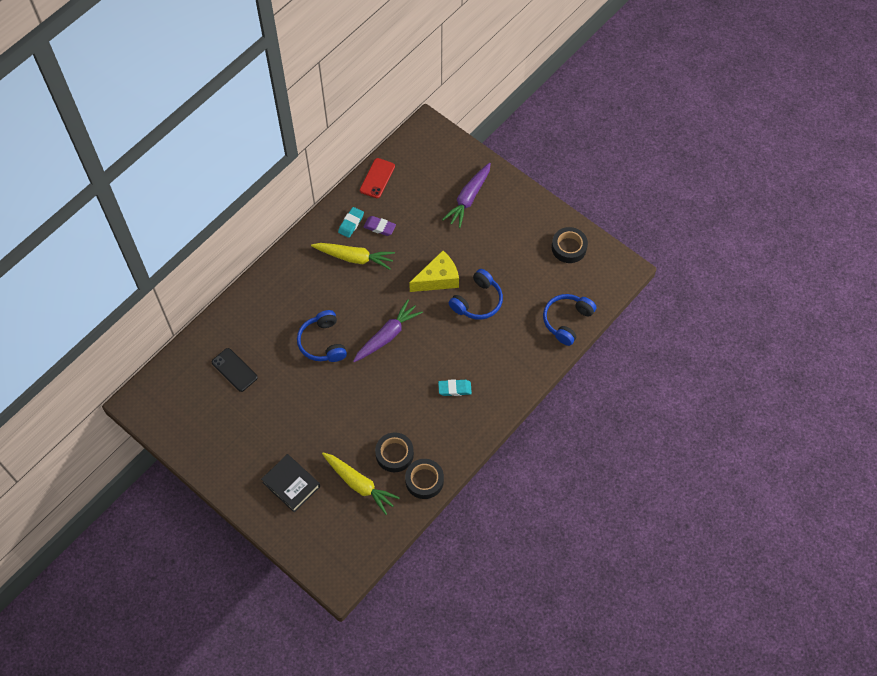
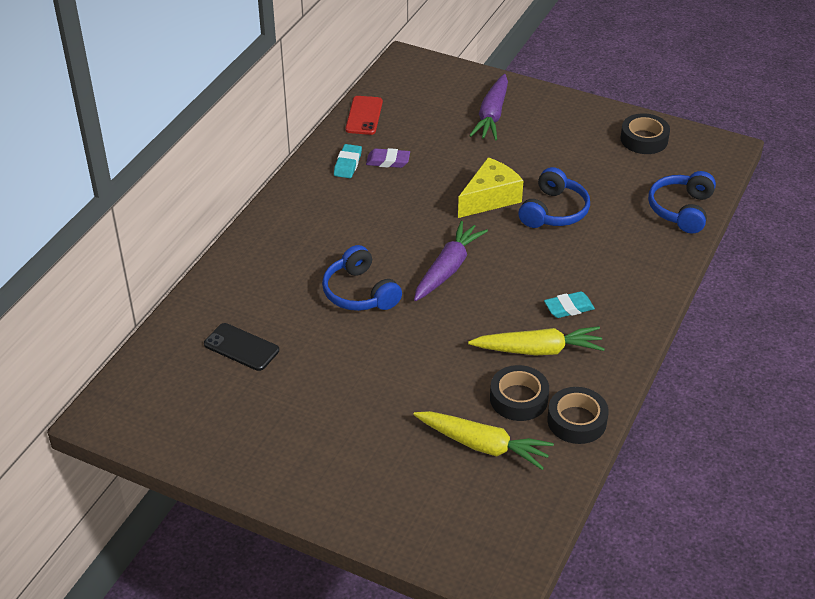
camera: 15 degrees left, 20 degrees down
(291, 484) = (379, 467): black book -> none
(354, 258) = (367, 197): yellow carrot -> yellow carrot (538, 350)

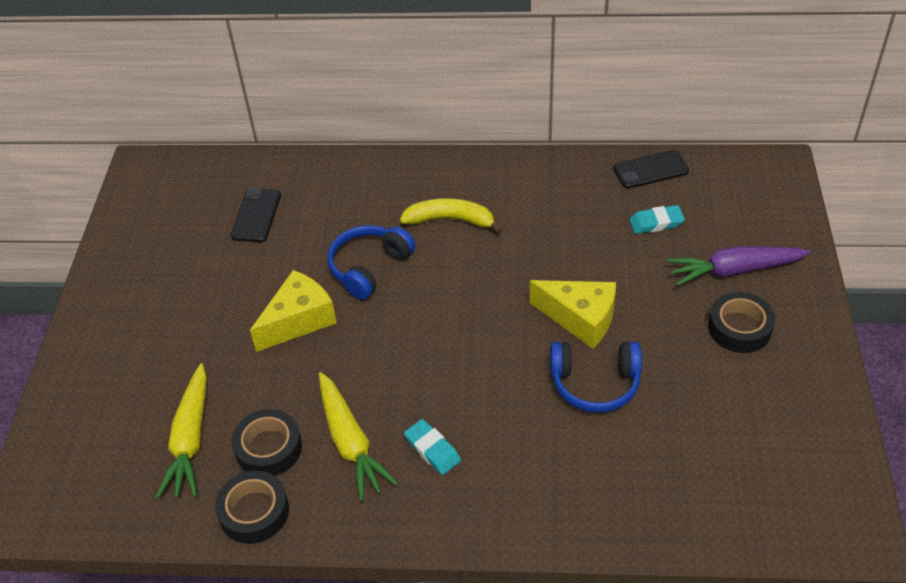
camera: 70 degrees right, 5 degrees up
(339, 232) = (450, 220): none -> yellow banana
(347, 164) = (561, 187): turquoise eraser -> turquoise eraser (656, 223)
(364, 116) = (650, 170): red phone -> black phone
(388, 161) = (587, 215): purple eraser -> none
(391, 349) = (299, 320): none -> yellow cheese
(448, 268) = (441, 322): purple carrot -> none
(644, 139) = (803, 433): black tape -> black tape (739, 328)
(681, 210) = (683, 516): blue headphones -> none

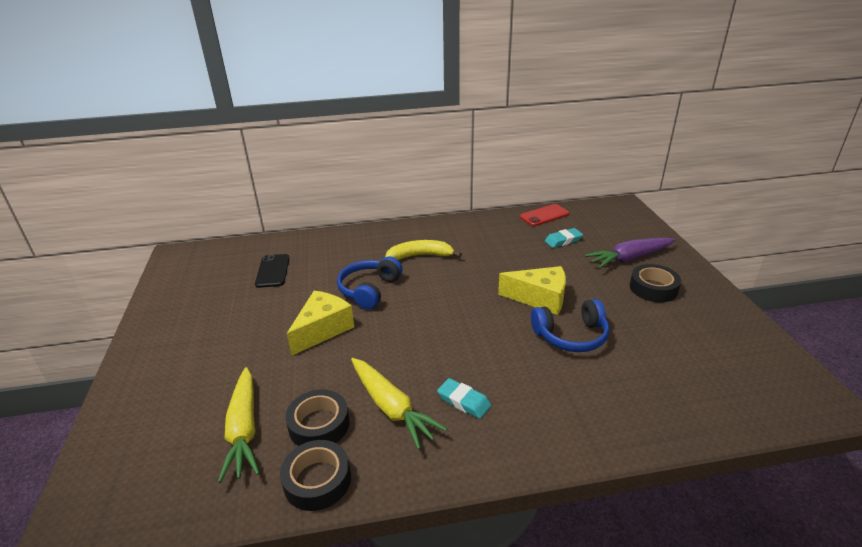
camera: 15 degrees left, 15 degrees down
(650, 170) = (544, 215): black phone -> red phone

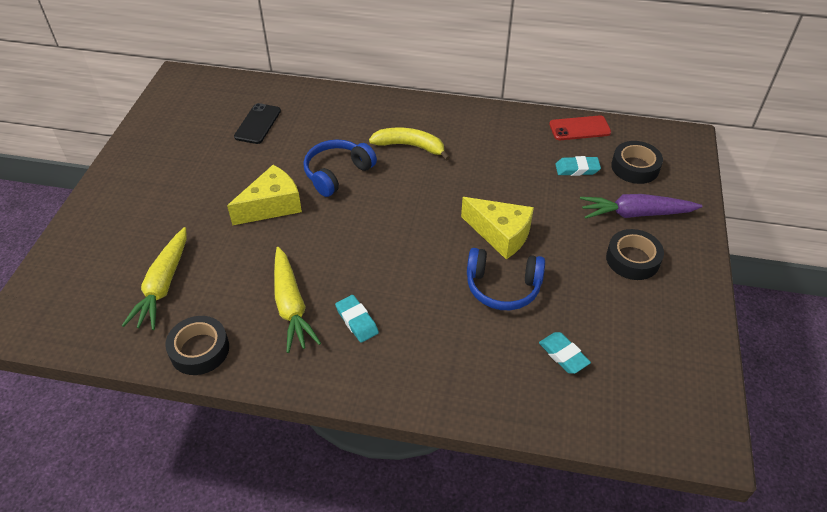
camera: 20 degrees right, 15 degrees up
(319, 425) = (224, 301): black tape -> black tape (635, 167)
(660, 372) = (563, 355): none -> turquoise eraser

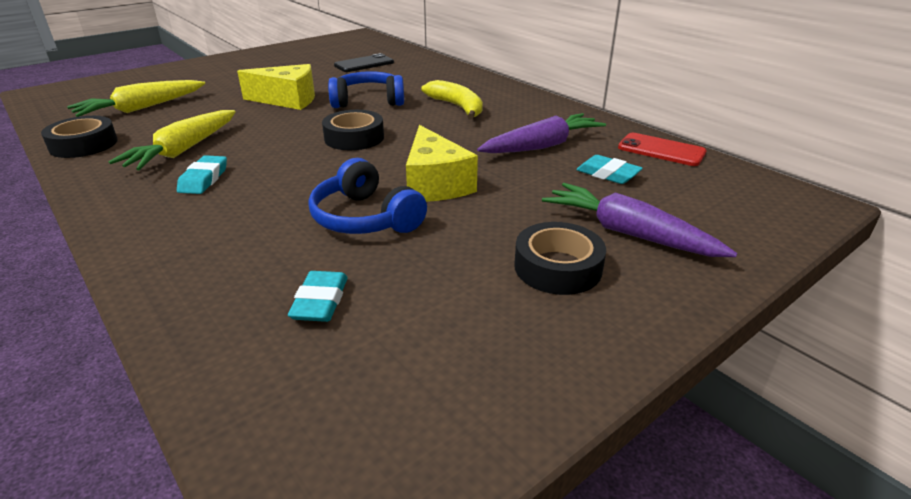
camera: 40 degrees right, 15 degrees down
(514, 161) = (542, 146): none -> purple carrot
(635, 167) = (691, 199): black tape -> black tape (354, 138)

